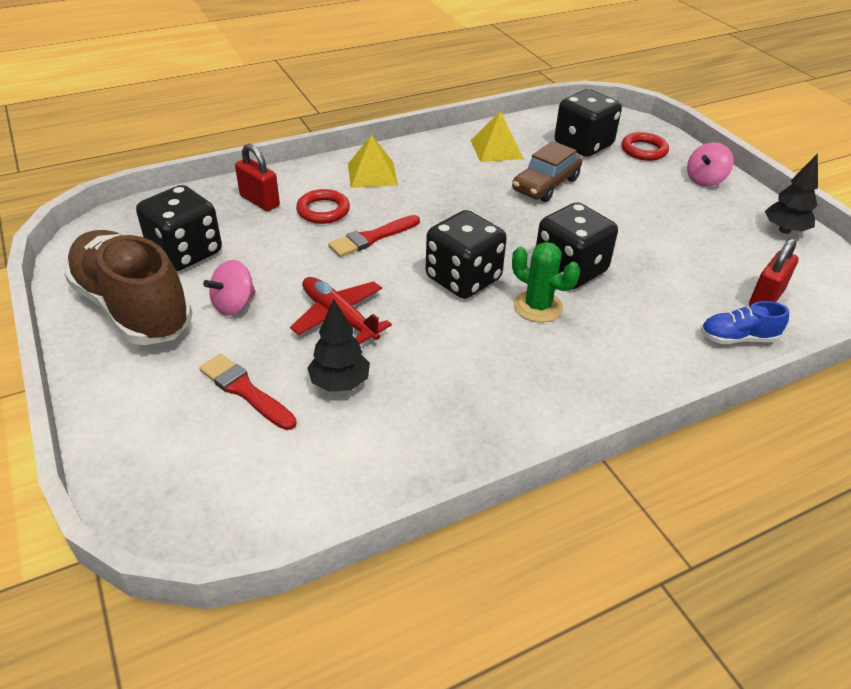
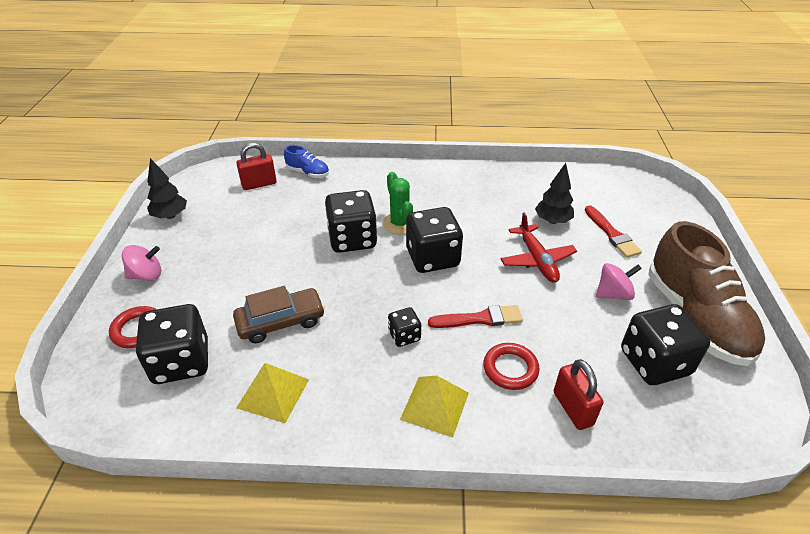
camera: 150 degrees left, 0 degrees up
(432, 206) = (404, 336): none -> black dice

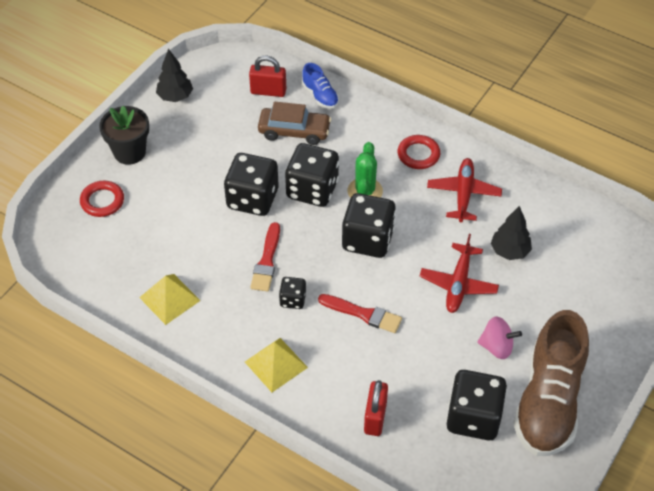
camera: 30 degrees right, 10 degrees up
(146, 275) = (129, 152): pink spinning top -> black flower pot
(181, 362) = (120, 243): black dice -> black dice (252, 199)
(281, 322) = (207, 243): brown car -> brown car (294, 131)
(481, 196) = (463, 194): none -> red plane
(510, 369) = (353, 365): red ring -> red ring (418, 154)
(612, 234) = (554, 291): red brush -> red brush (267, 261)

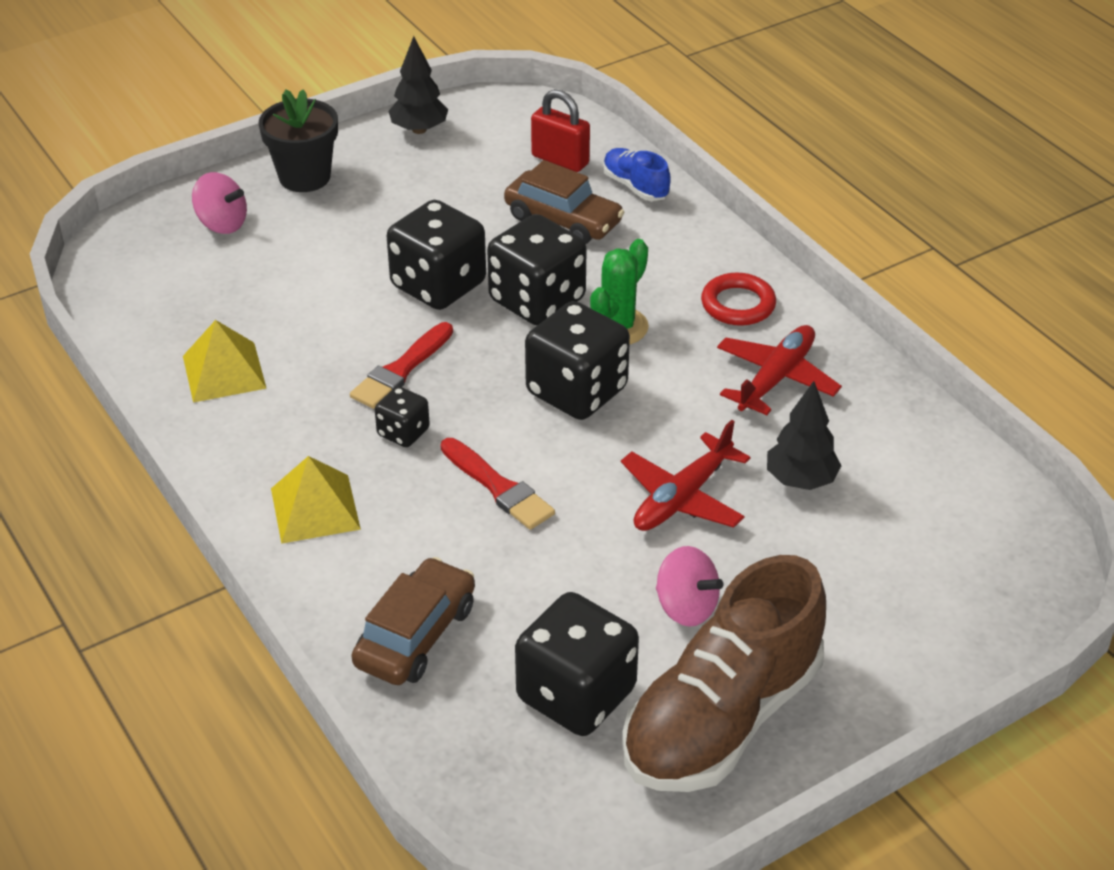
camera: 25 degrees right, 10 degrees down
(102, 201) = (222, 224): red ring -> pink spinning top
(320, 96) = (635, 186): blue shoe -> blue shoe turned 150 degrees clockwise
(375, 417) = (415, 635): red padlock -> brown car

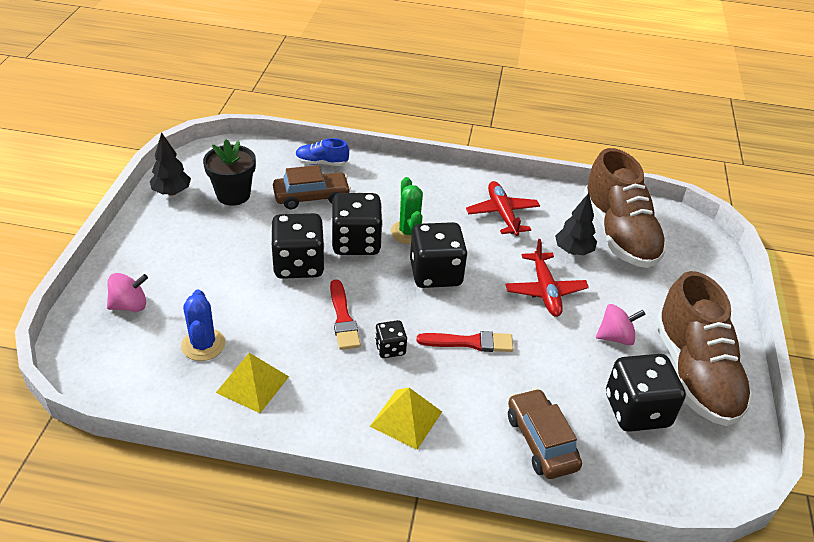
camera: 50 degrees left, 0 degrees up
(233, 304) = (203, 345): none -> blue cactus
(304, 177) = (142, 252): black flower pot -> black flower pot (233, 195)
(560, 160) = (268, 169): red padlock -> none
(738, 304) = (442, 191): red ring -> none
(906, 503) = (618, 234): none -> brown shoe

